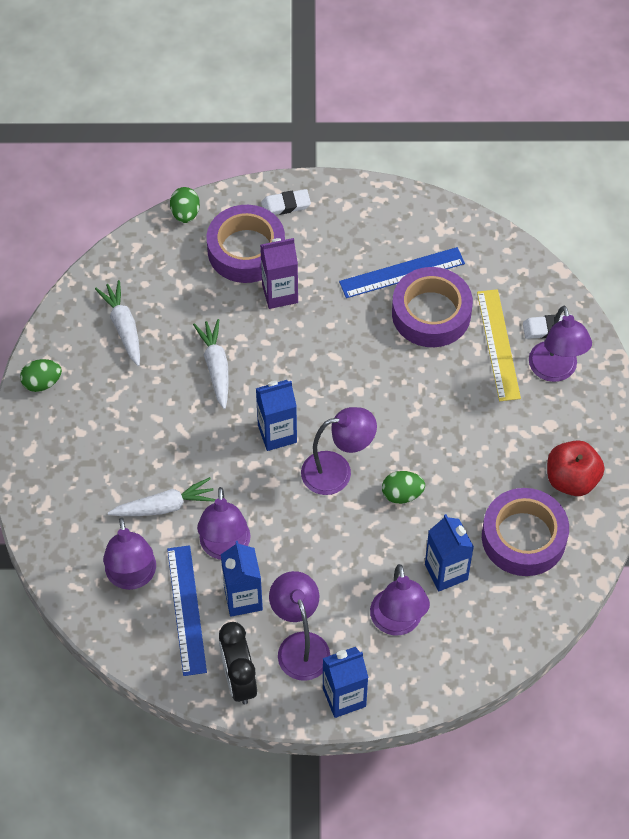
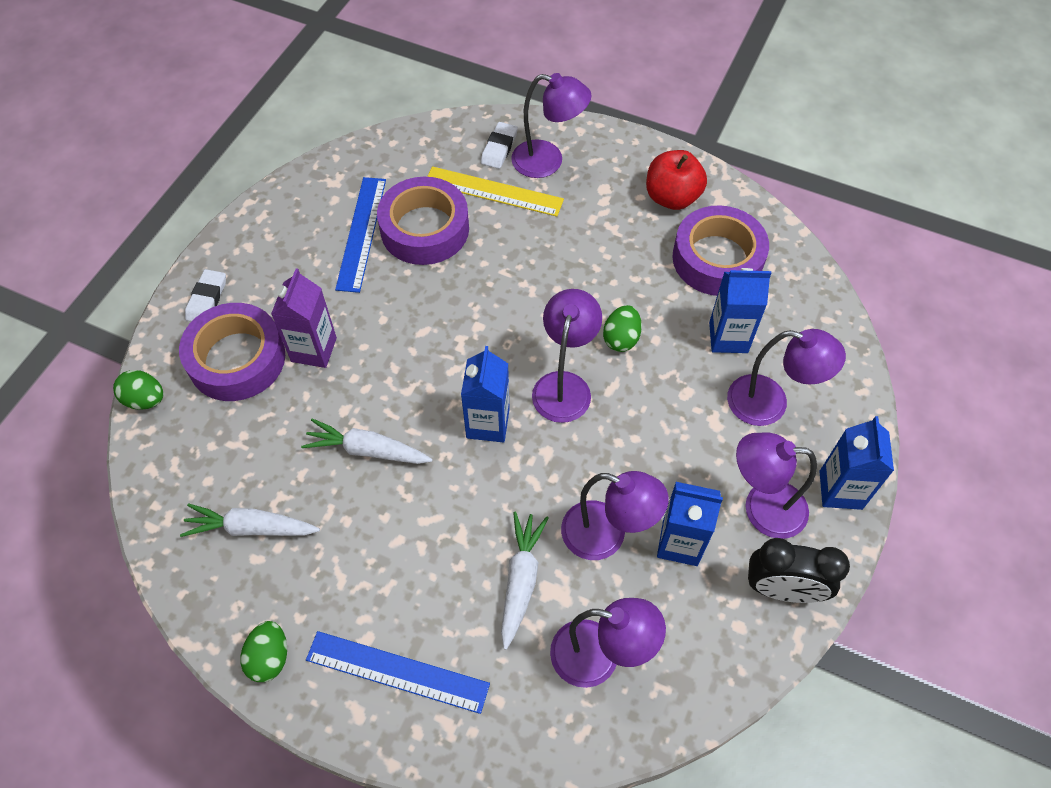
camera: 65 degrees left, 0 degrees up
(186, 609) = (669, 611): blue ruler -> blue ruler (397, 672)

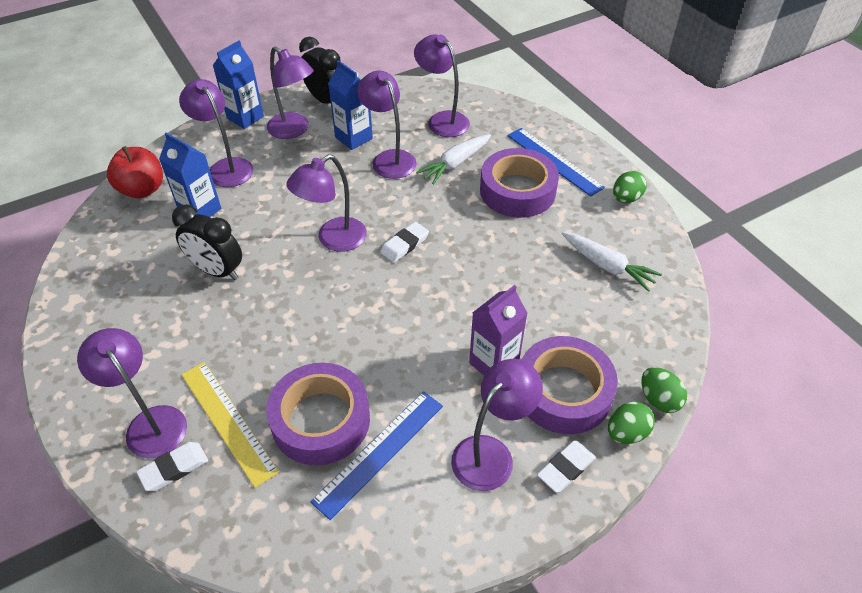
camera: 145 degrees left, 10 degrees down
(273, 278) = (491, 453): none -> purple lamp
(367, 450) = (499, 271): white carrot -> none
(488, 423) = (404, 244): blue carton -> white eraser
(621, 338) = (265, 246): green egg -> green egg (626, 433)
(636, 290) = (217, 271): none -> black clock
(672, 197) = (103, 323): red apple -> red apple (142, 189)
(717, 259) = (138, 259): purple tape -> purple tape (517, 191)

